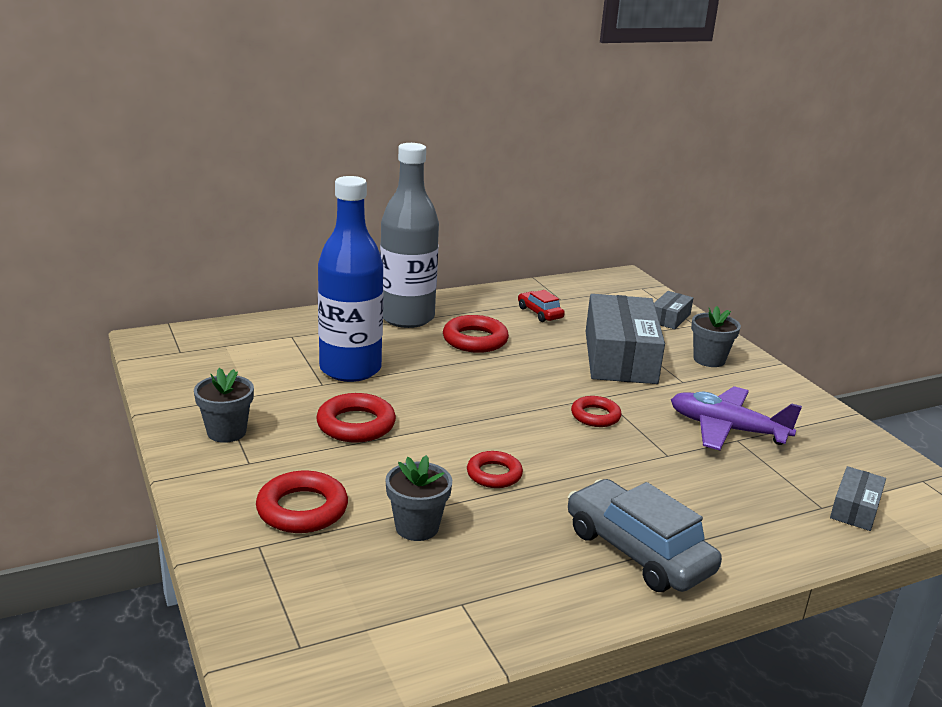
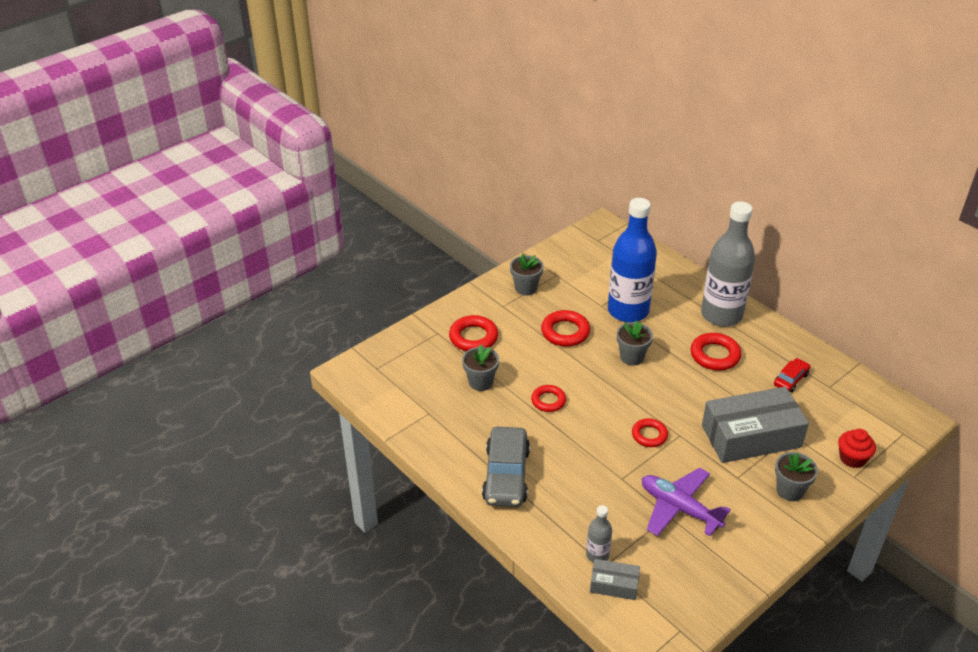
camera: 75 degrees right, 15 degrees up
(443, 390) = (632, 357): none -> grey flower pot
(638, 551) = (506, 475): grey car -> grey car turned 150 degrees clockwise
(669, 318) = (852, 458): grey box -> red cupcake
(727, 429) = (679, 508): purple plane -> purple plane turned 60 degrees counterclockwise
(804, 508) = (597, 555): none -> grey bottle

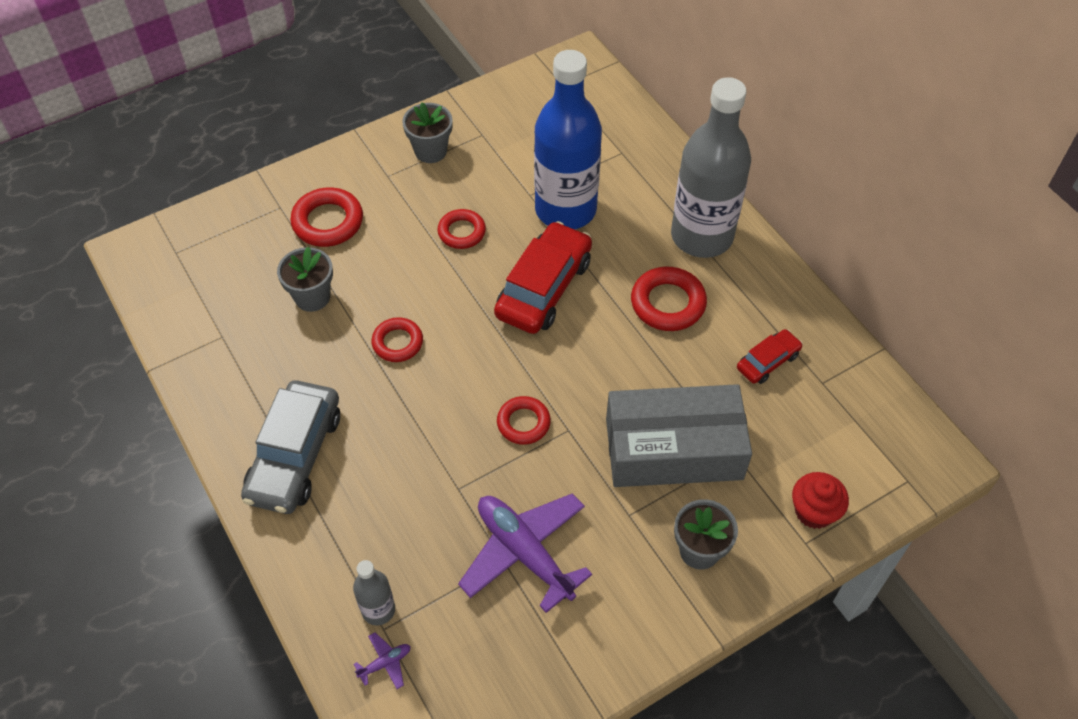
camera: 10 degrees right, 15 degrees up
(565, 332) = (461, 232): red ring -> red ring, size x0.67
(614, 584) = (385, 663): grey box -> purple plane
(632, 357) = (544, 288): grey flower pot -> red car

